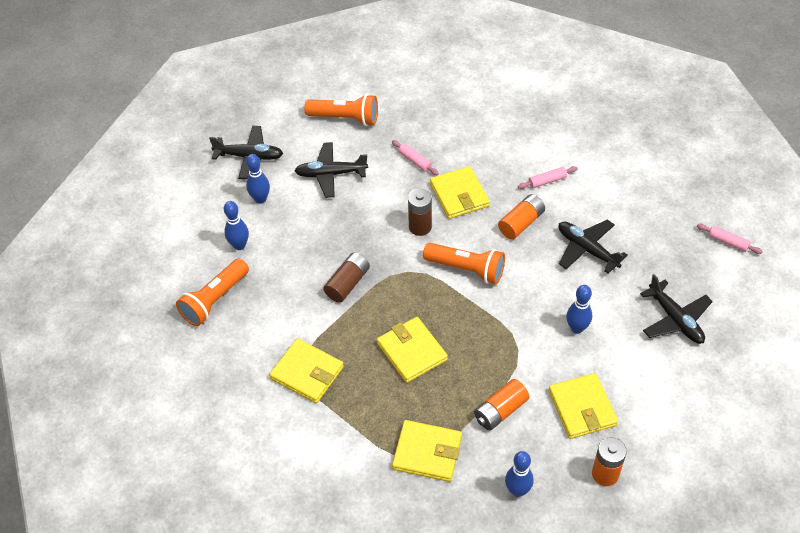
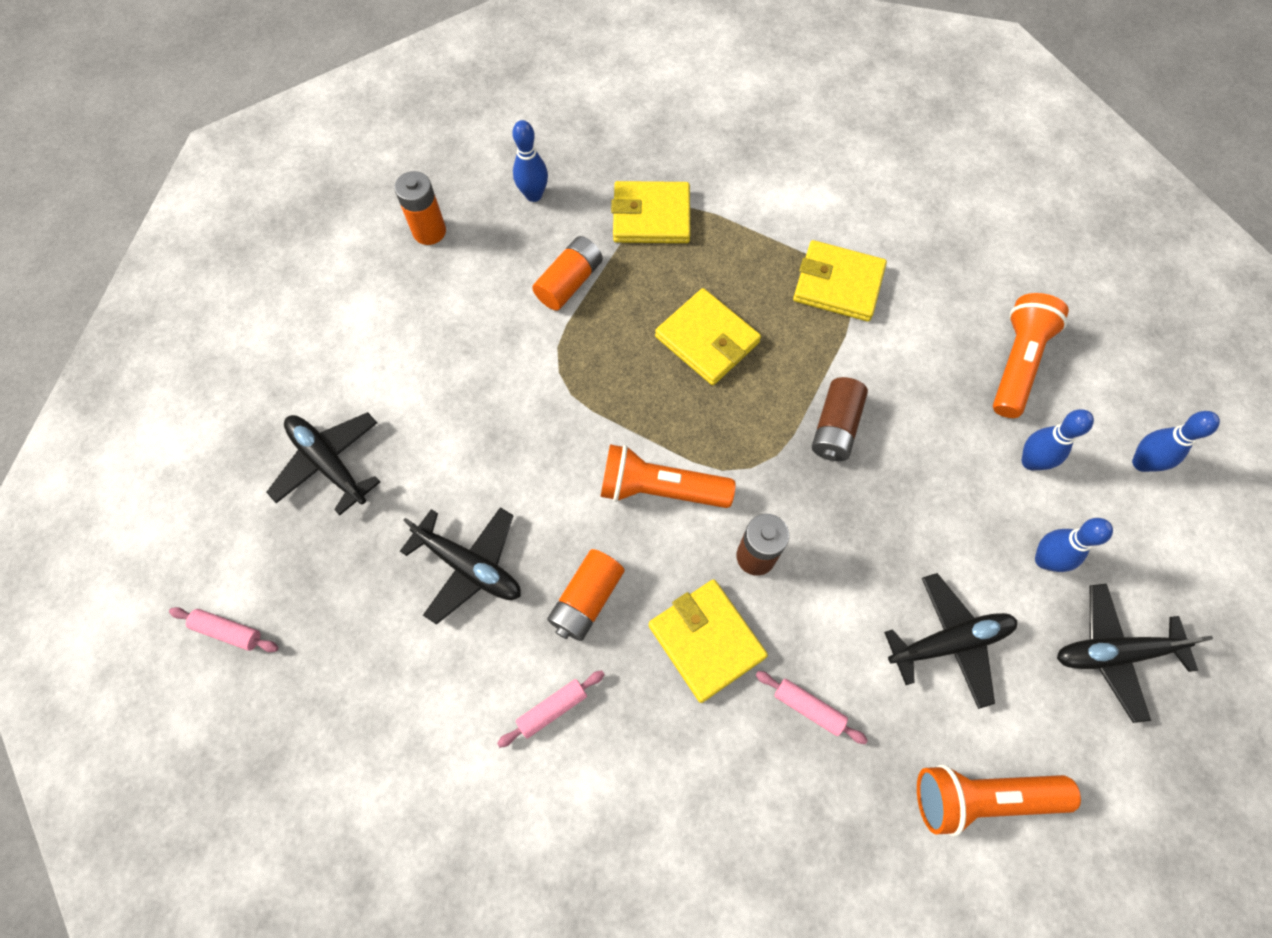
camera: 165 degrees right, 15 degrees up
(577, 328) = (477, 420): blue bowling pin -> blue bowling pin (1141, 463)
(582, 408) = (462, 305): yellow wallet -> none

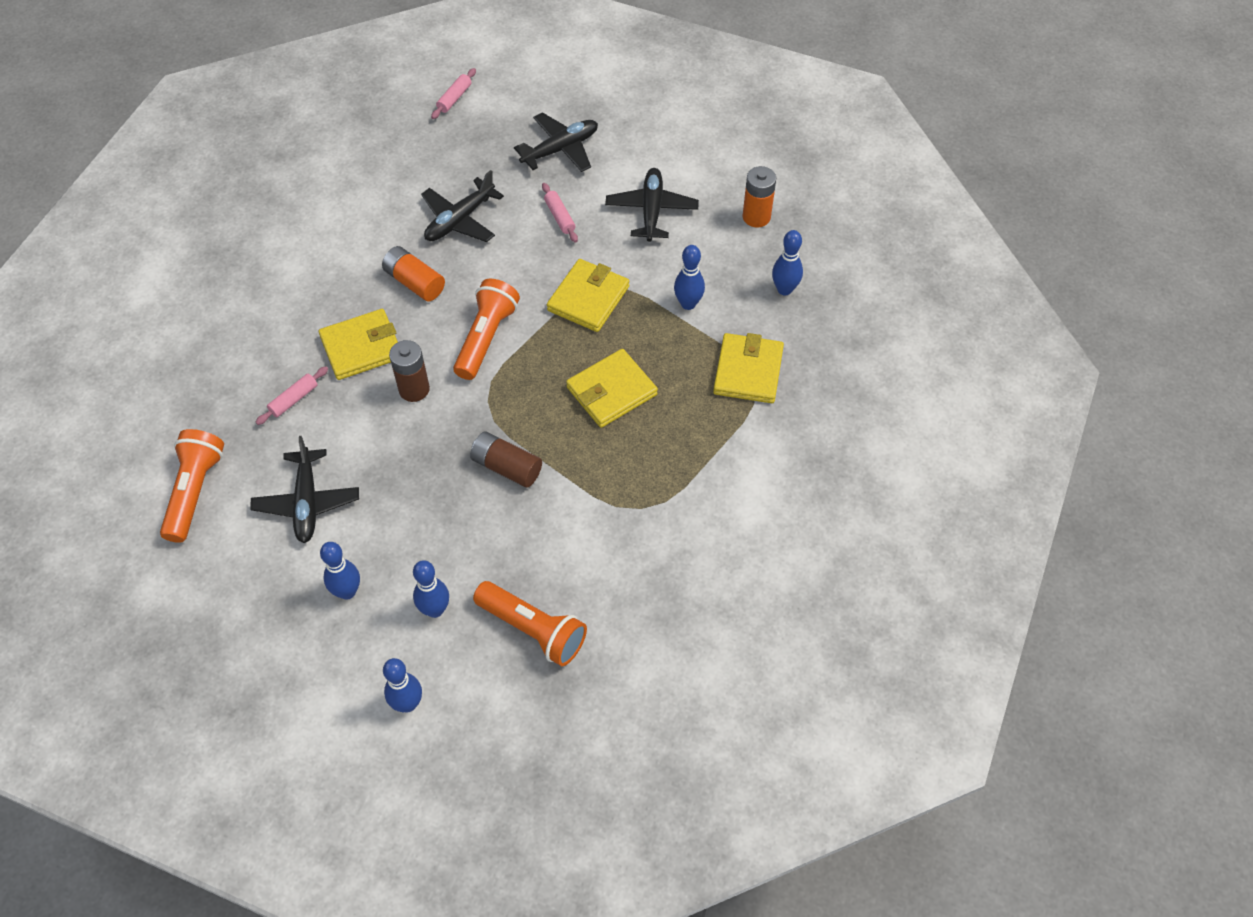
camera: 100 degrees right, 10 degrees down
(552, 709) = (346, 255): pink rolling pin -> pink rolling pin (559, 217)
(569, 282) = (688, 304): orange battery -> blue bowling pin
(838, 284) = (648, 502): yellow wallet -> yellow wallet (588, 298)
(1114, 653) = (258, 618): black plane -> black plane (651, 210)

